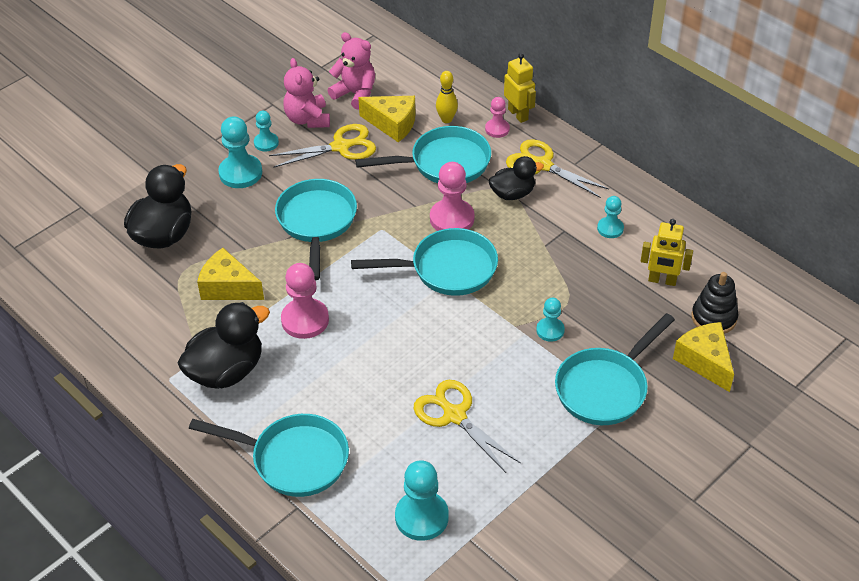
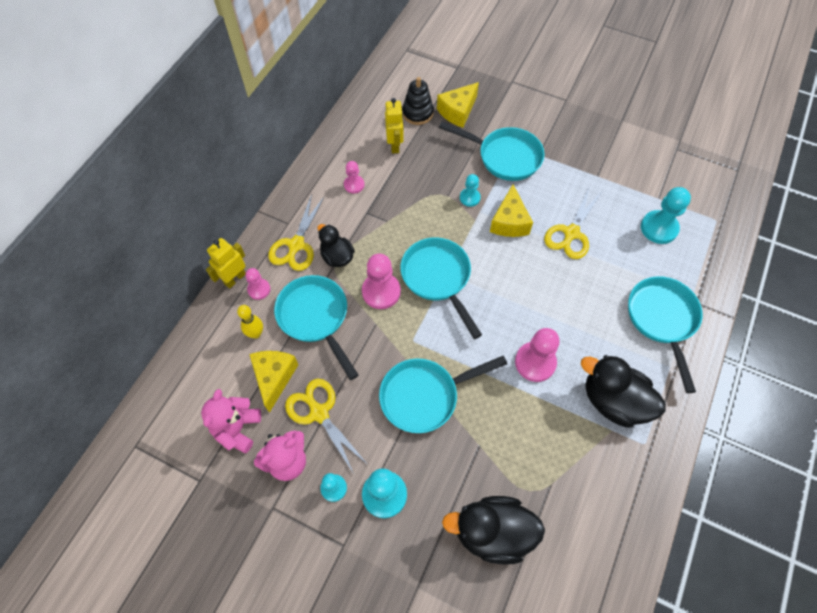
camera: 110 degrees left, 15 degrees up
(228, 287) = (529, 440): yellow cheese -> yellow cheese (509, 222)
(610, 228) = (354, 185): turquoise pawn -> pink pawn

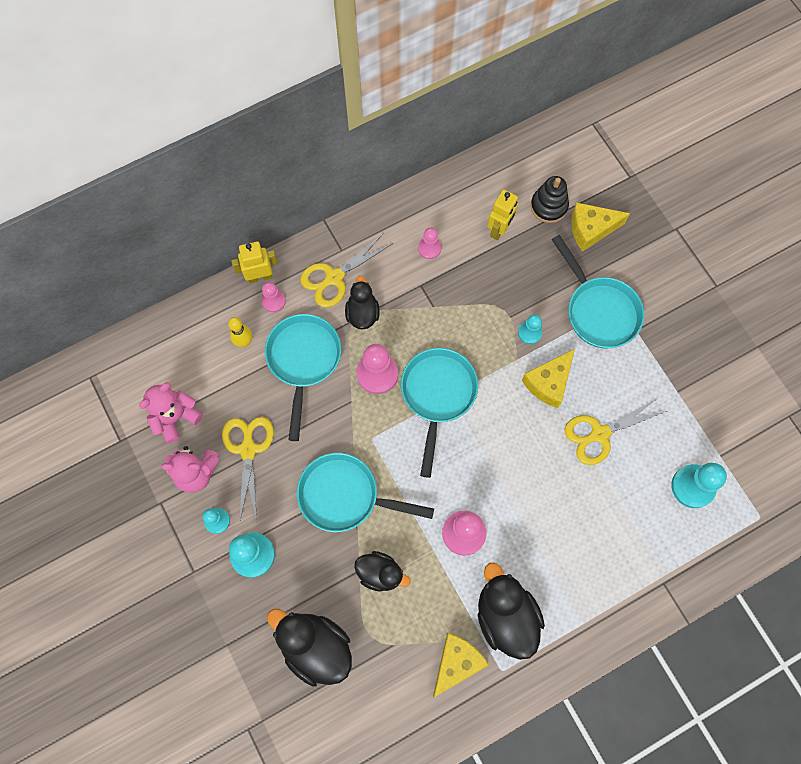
camera: 35 degrees right, 10 degrees up
(274, 378) = (233, 393): yellow cheese -> yellow cheese (456, 662)
(497, 436) = (380, 573): none -> black duck
(662, 320) = (615, 576): turquoise pan -> none

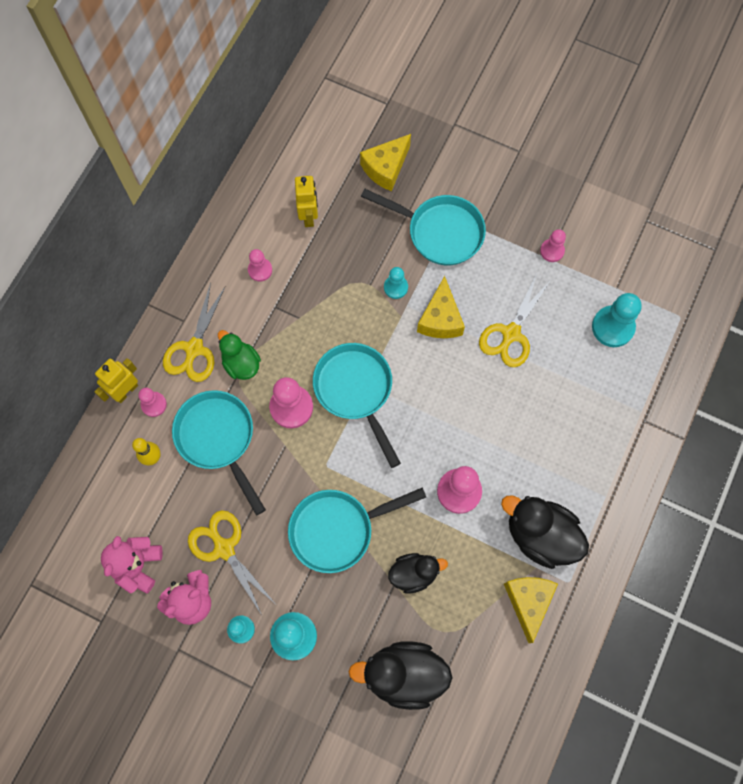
camera: 35 degrees left, 0 degrees up
(362, 313) = (241, 363): black duck -> green duck
(549, 206) = (337, 170): black stacking toy -> none
(685, 388) = (552, 251): none -> pink pawn

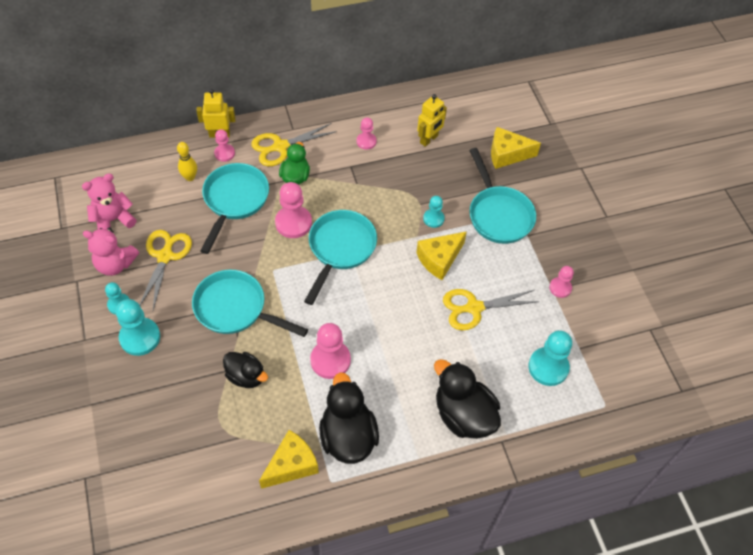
camera: 45 degrees right, 15 degrees down
(403, 674) = (169, 423): black duck -> black duck (463, 415)

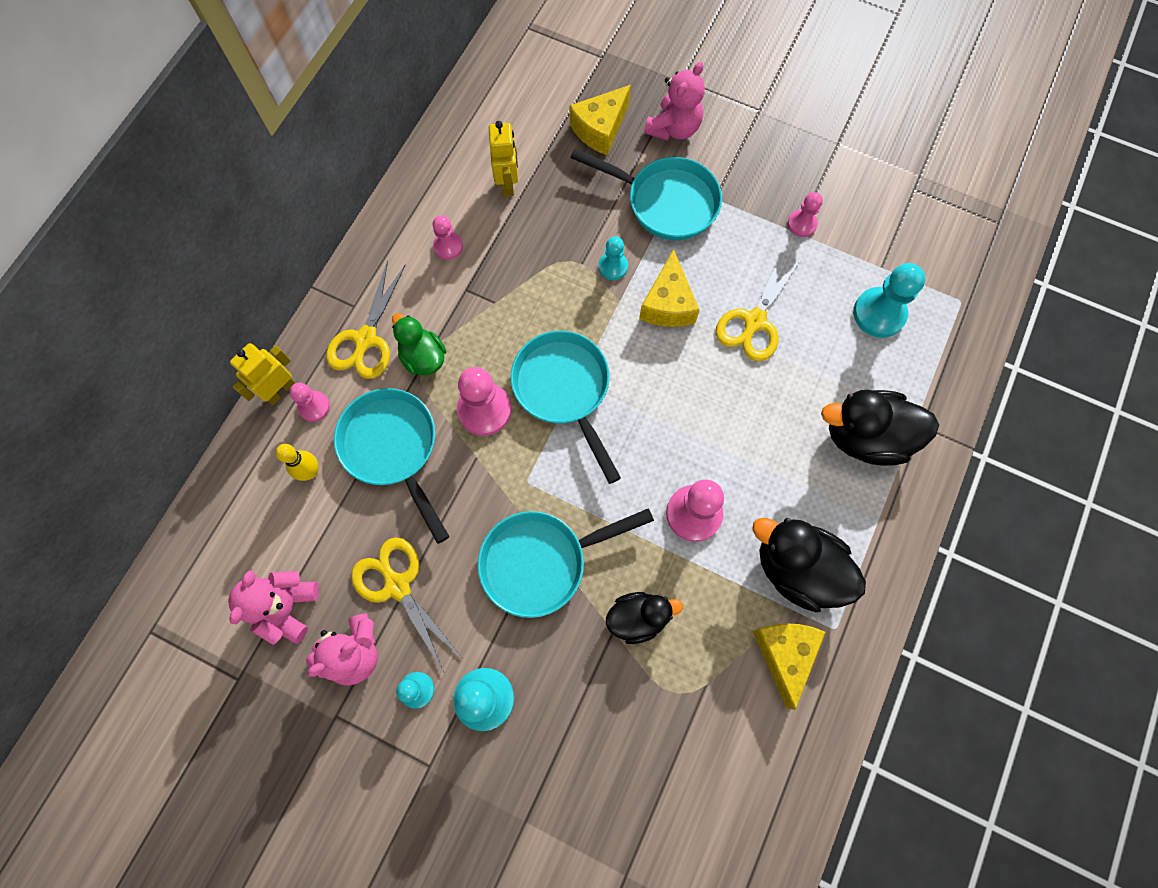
camera: 45 degrees left, 15 degrees up
(547, 186) = (673, 128): none -> pink teddy bear

